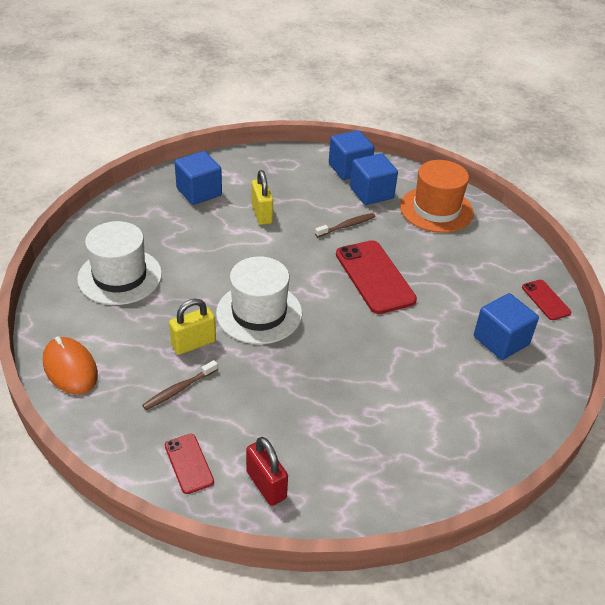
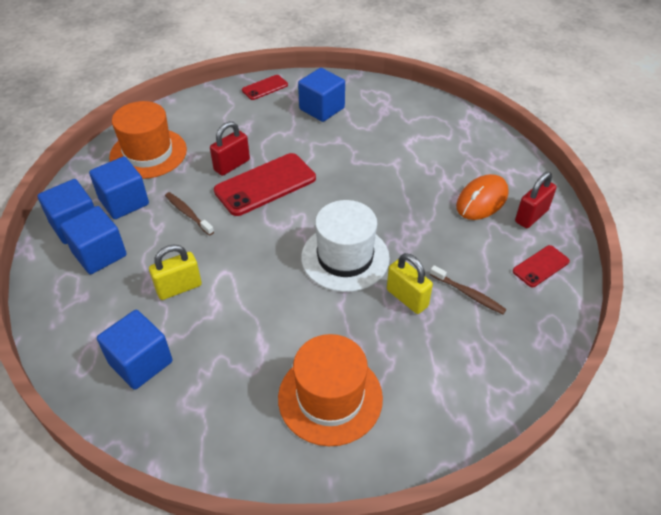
camera: 100 degrees left, 5 degrees up
(70, 368) = (487, 394): orange mouse -> orange mouse (482, 200)
(120, 276) = (330, 397): white hat -> orange hat
(313, 179) = (99, 254): none -> blue cube
(409, 259) = (232, 165): none -> red padlock

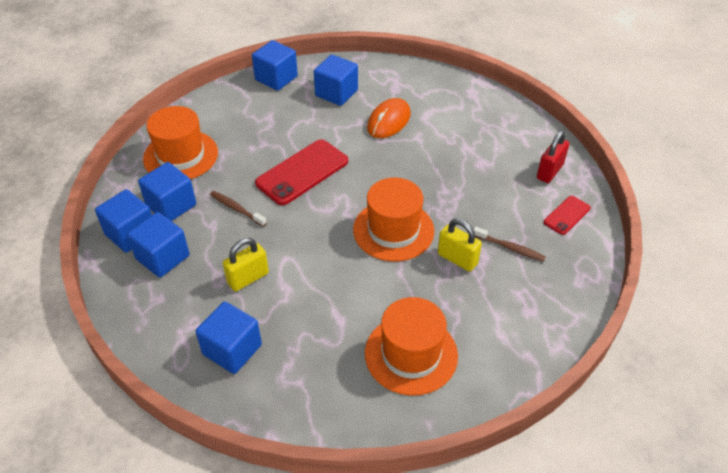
camera: 10 degrees left, 0 degrees up
(232, 165) = (265, 157): red padlock -> none
(265, 88) = (276, 78): red phone -> blue cube
(345, 257) = (393, 230): white hat -> orange hat
(482, 200) = (503, 162): orange mouse -> orange mouse (388, 121)

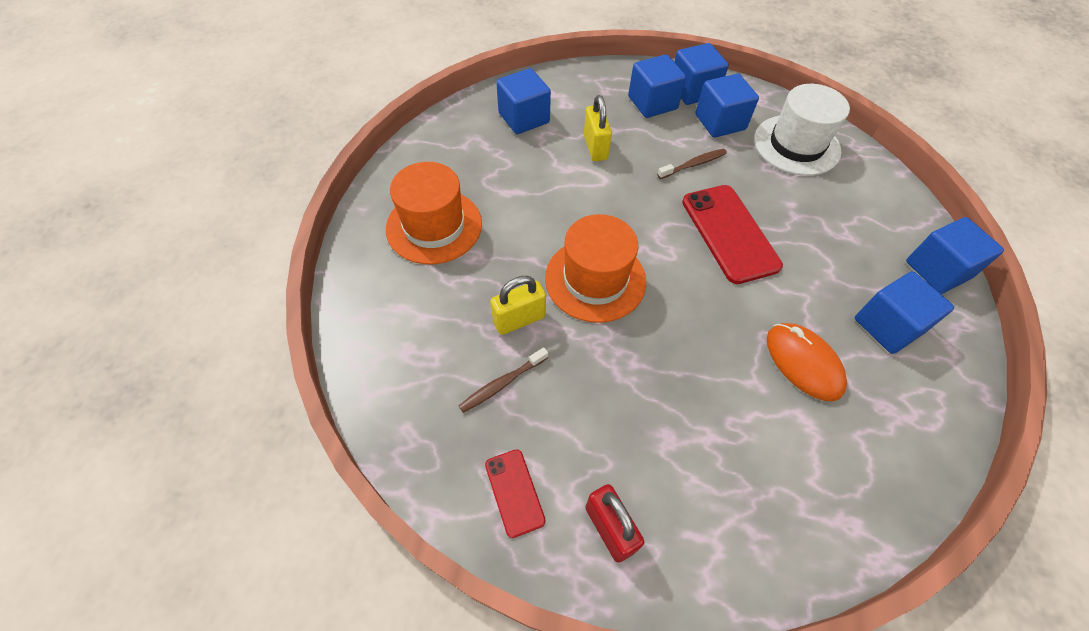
camera: 115 degrees right, 10 degrees up
(180, 156) = (796, 145): orange hat -> white hat

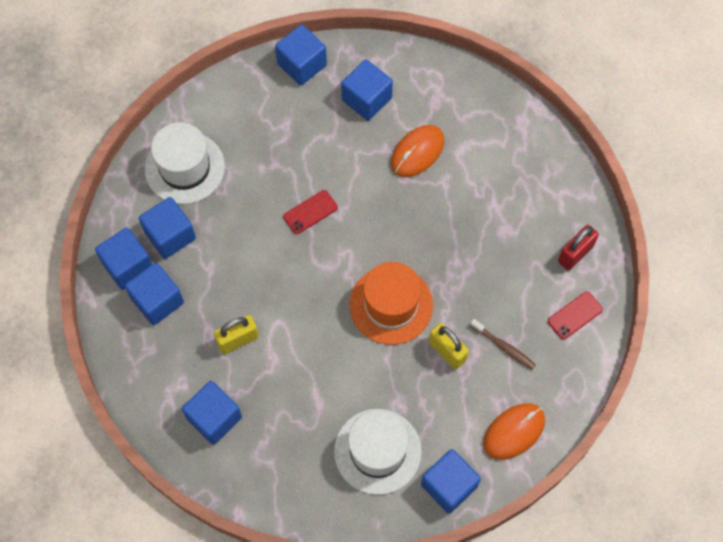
camera: 105 degrees left, 10 degrees up
(365, 277) = (449, 485): none -> blue cube
(391, 361) = (514, 432): none -> orange mouse
(434, 226) = (377, 451): orange hat -> white hat
(693, 164) = (236, 251): brown toothbrush -> none
(729, 233) = (310, 212): red phone -> red phone, size x0.53

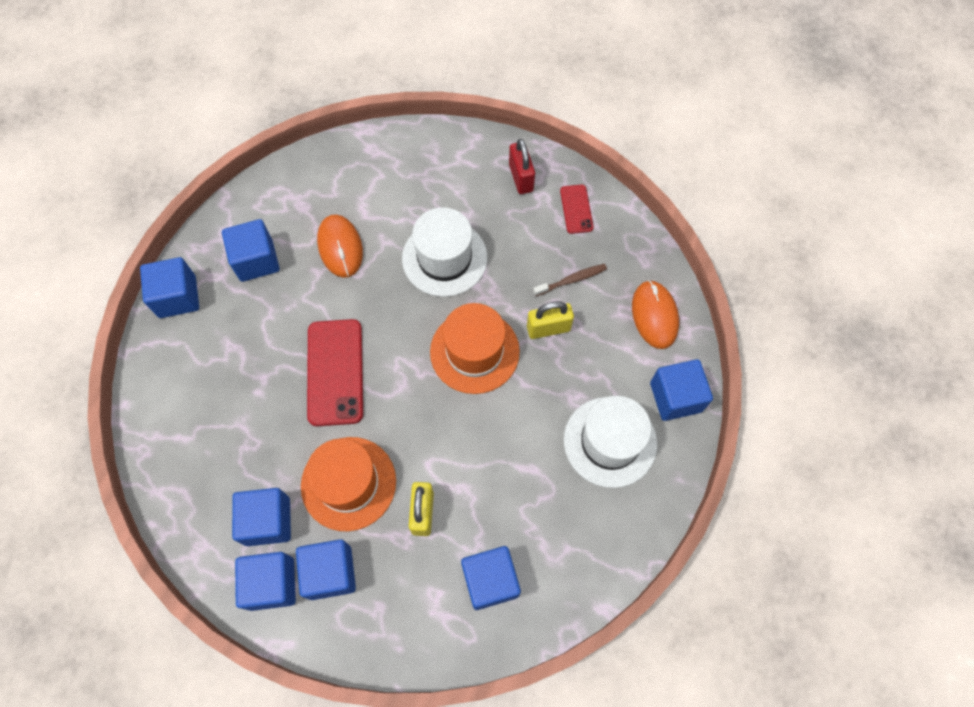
camera: 60 degrees left, 0 degrees up
(185, 168) = (204, 466): white hat -> white hat (444, 258)
(229, 274) = (348, 483): none -> orange hat
(310, 212) = (335, 372): red phone -> red phone, size x1.89

